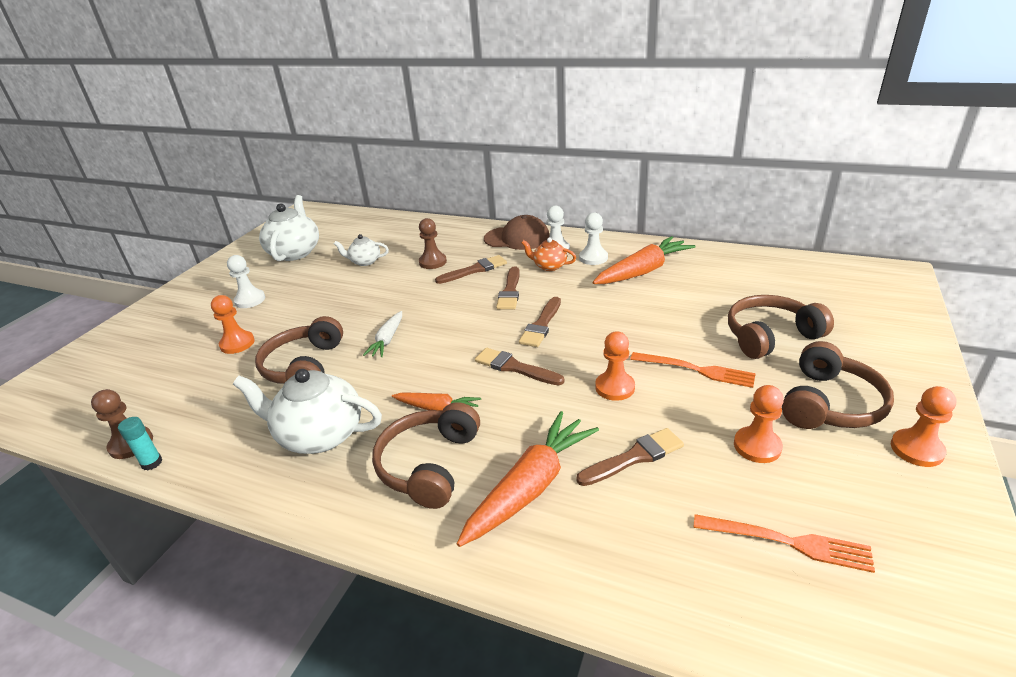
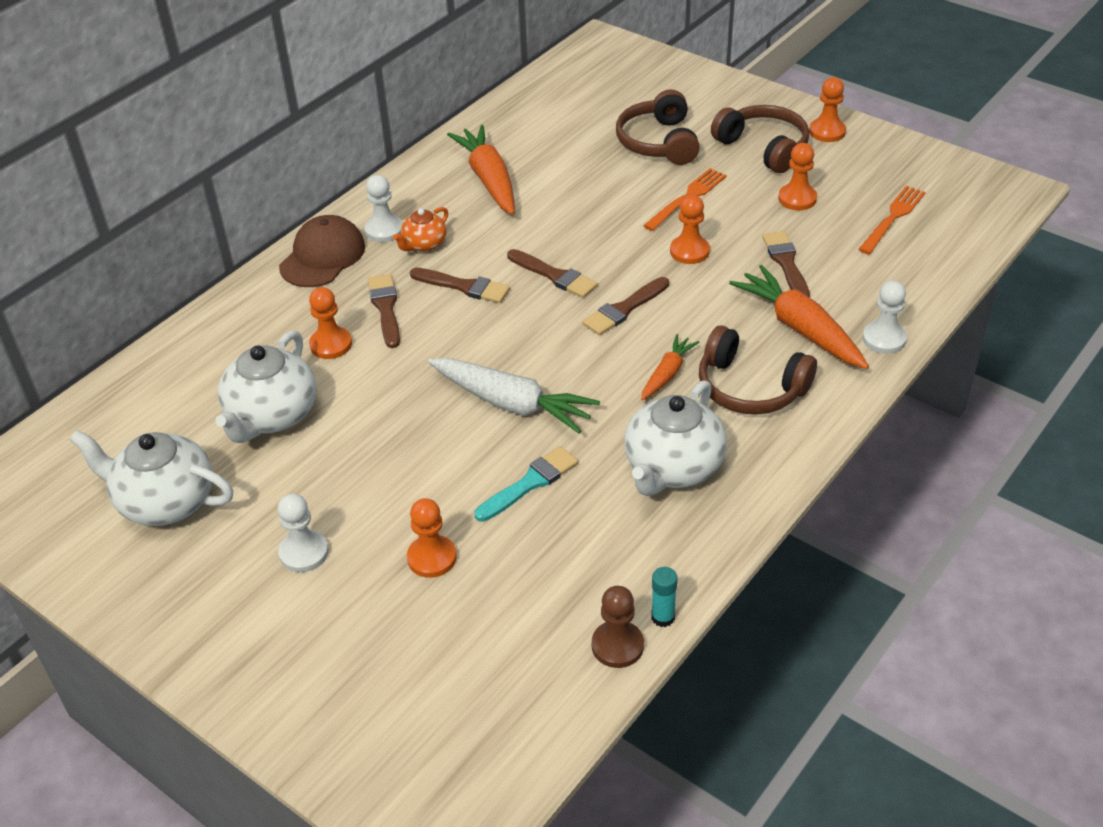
camera: 75 degrees left, 10 degrees up
(304, 366) = (530, 483): brown headphones -> turquoise brush
(365, 261) = (271, 416): white teapot -> white teapot, size x1.85
(387, 340) = (512, 404): white carrot -> white carrot, size x1.80
(433, 262) = (331, 344): brown pawn -> orange pawn
(593, 258) = (430, 206): white pawn -> white pawn (884, 339)

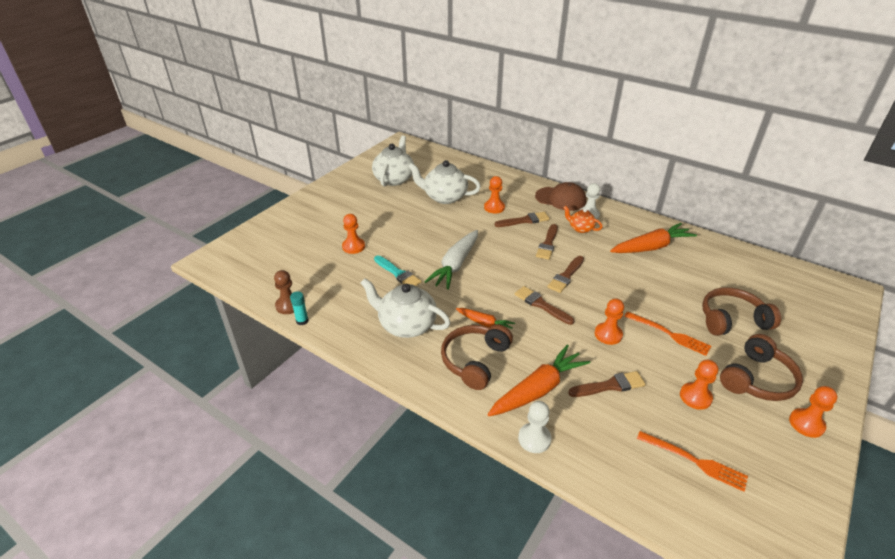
camera: 85 degrees right, 5 degrees down
(304, 553) = (362, 213): white pawn -> none

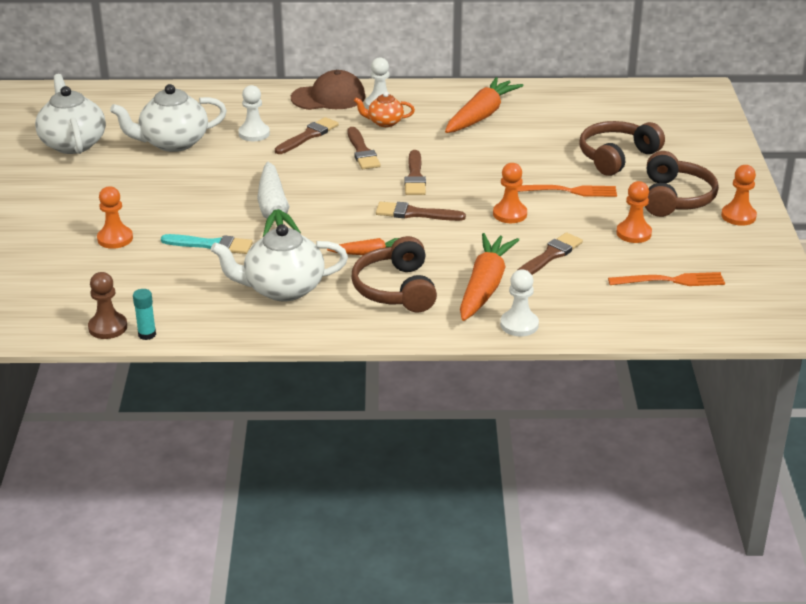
camera: 35 degrees left, 5 degrees down
(494, 207) = (254, 133): orange pawn -> white pawn

